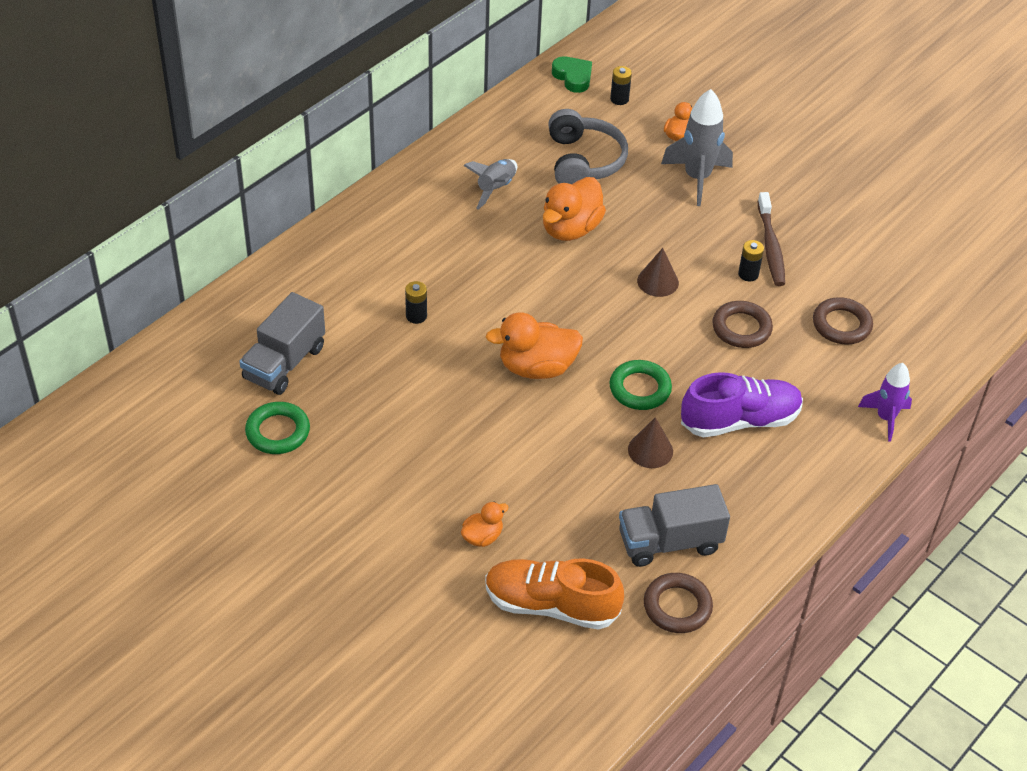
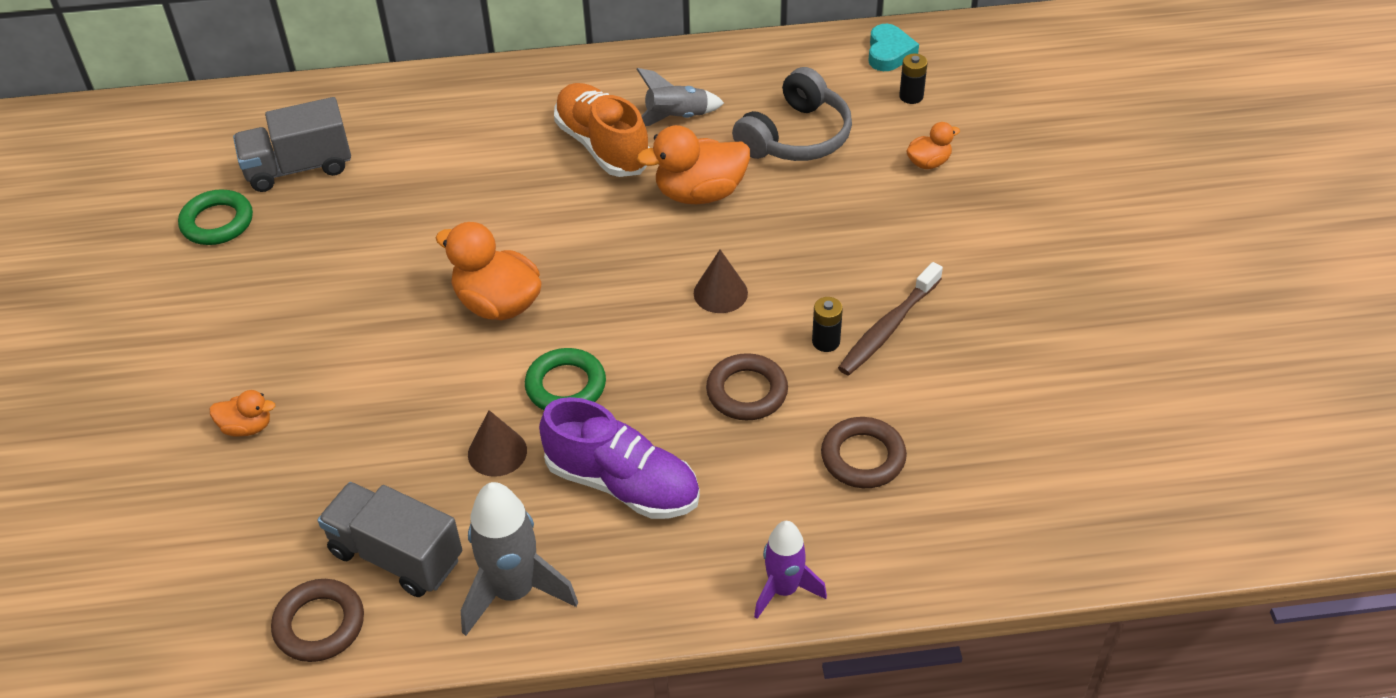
camera: 45 degrees right, 0 degrees up
(416, 316) = (456, 192): black battery -> none
(551, 605) = (217, 534): orange shoe -> orange shoe (602, 146)
(573, 77) = (889, 52): green heart -> turquoise heart
(697, 178) = (895, 215): grey rocket -> grey rocket (514, 591)

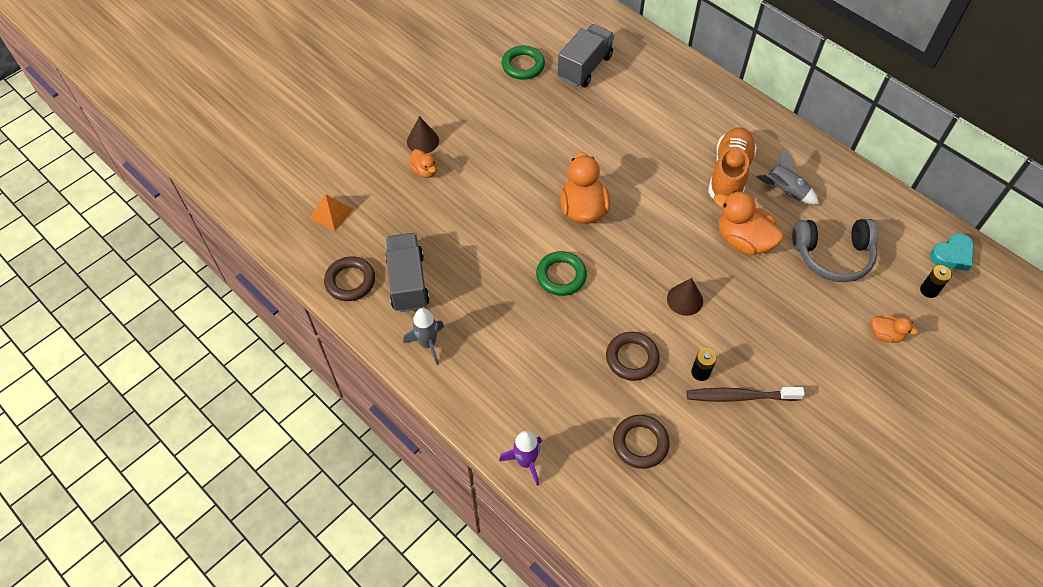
camera: 50 degrees right, 10 degrees up
(182, 579) = (331, 213): none -> orange pyramid
(299, 168) = (585, 67): grey truck -> grey truck turned 90 degrees clockwise
(497, 452) = (497, 277): brown cone -> brown cone (423, 141)
(514, 591) = (428, 344): grey rocket -> grey rocket, size x0.65
(623, 484) = (526, 344): purple shoe -> none

